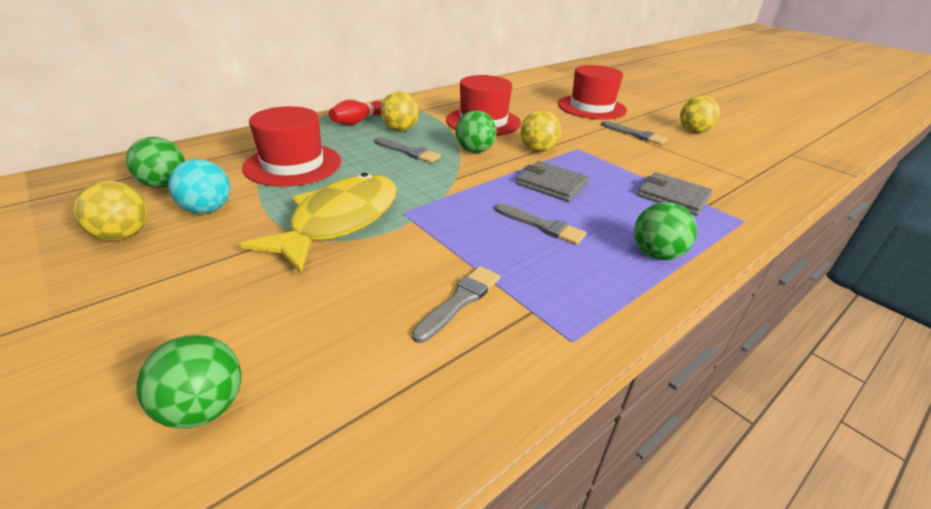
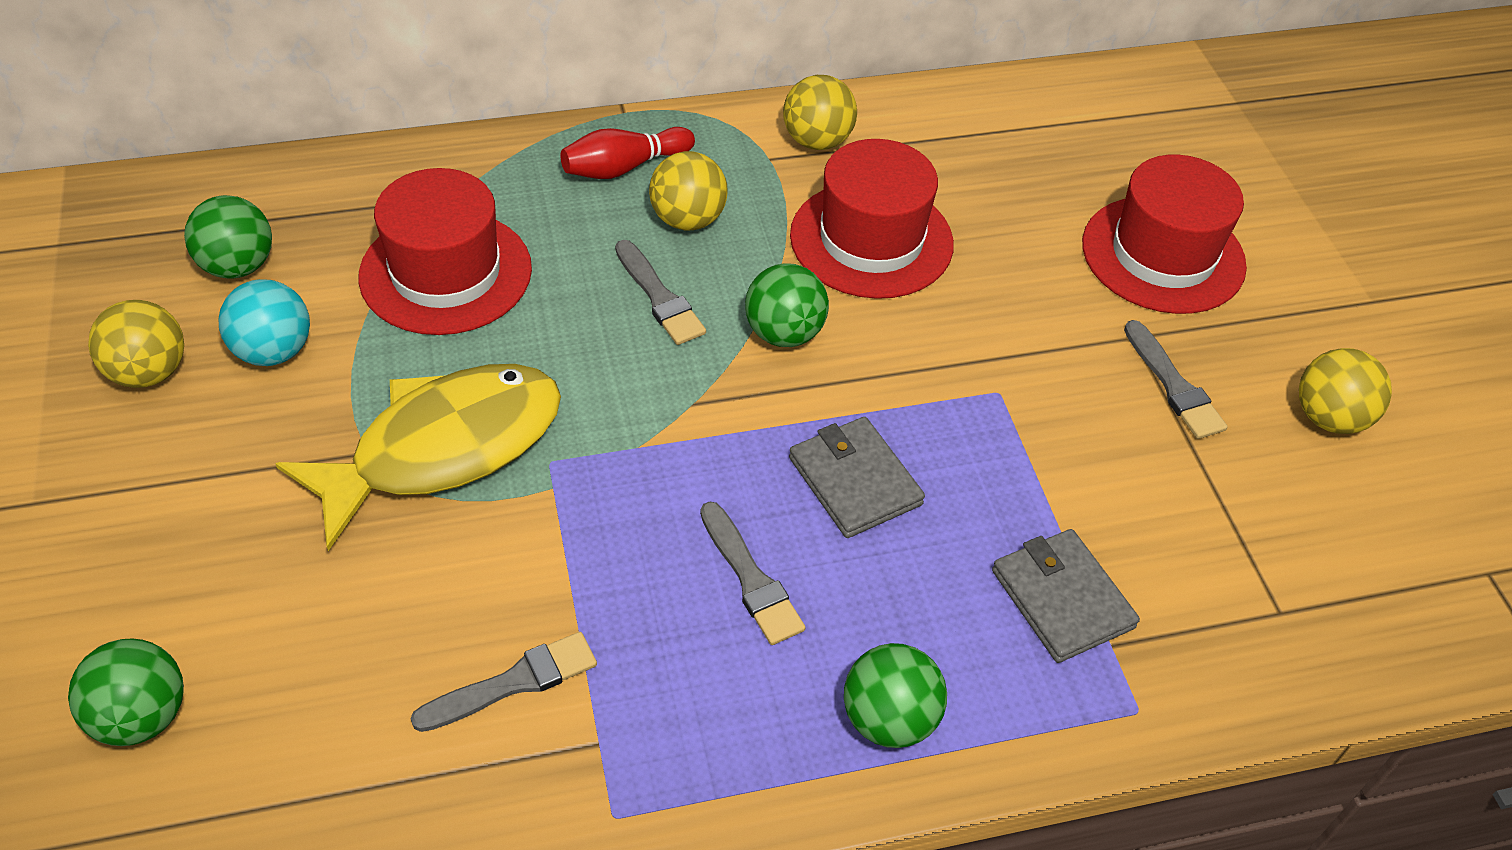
camera: 25 degrees right, 15 degrees up
(537, 150) = (910, 371): yellow ball -> yellow ball (817, 141)

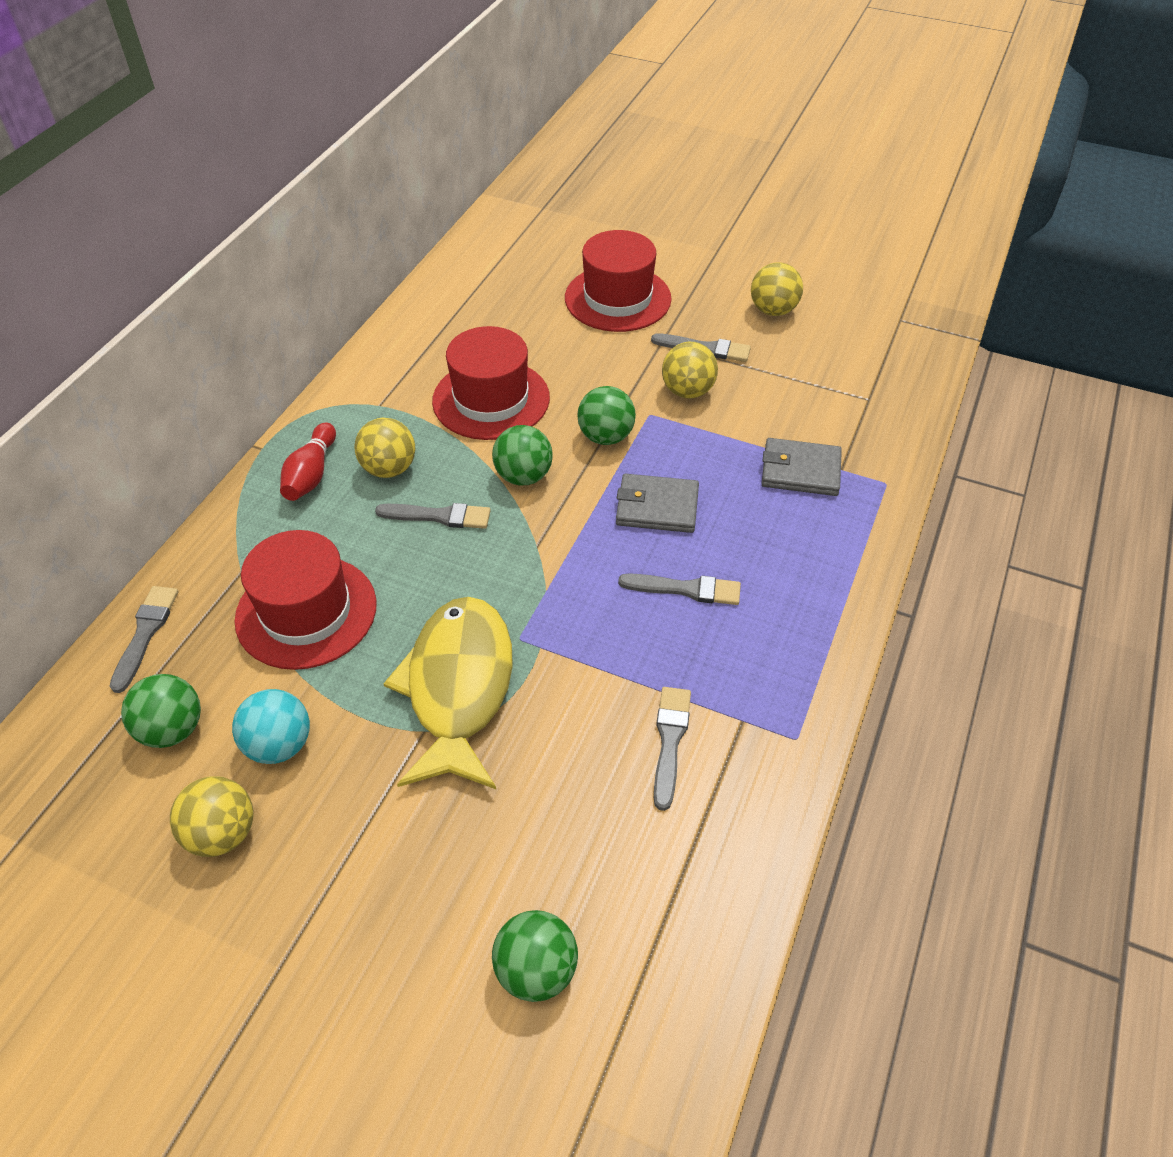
camera: 50 degrees left, 0 degrees up
(331, 179) = (145, 633): none -> grey brush
(817, 141) = (389, 377): yellow ball -> yellow ball (687, 391)
(889, 719) = (821, 582): green ball -> green ball (606, 437)

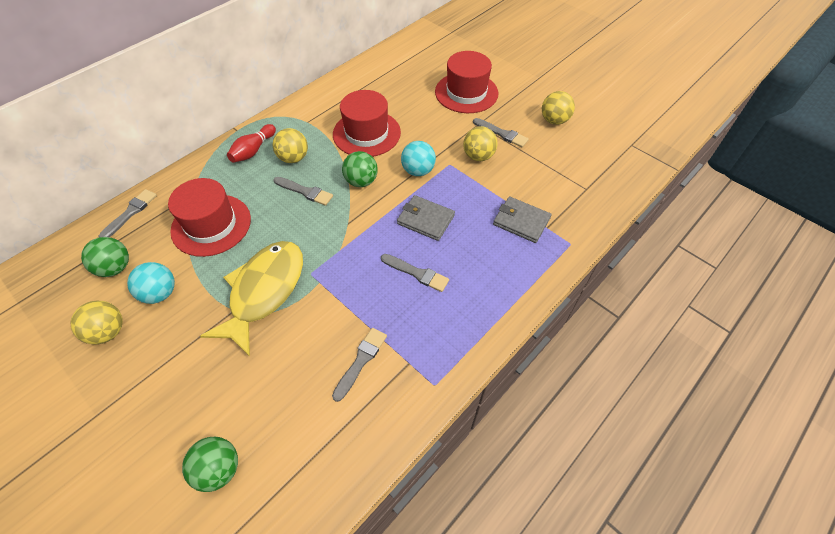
camera: 20 degrees right, 5 degrees up
(606, 437) = (418, 171): green ball -> turquoise ball

